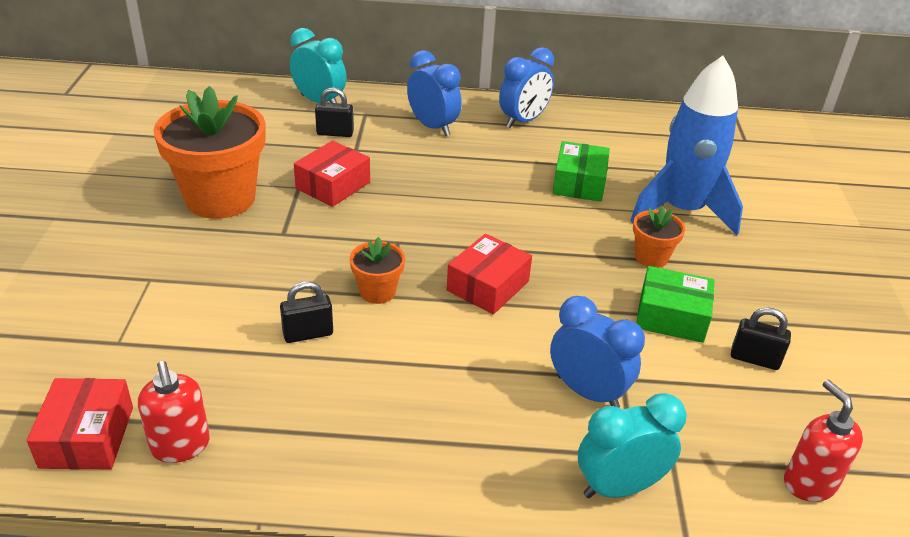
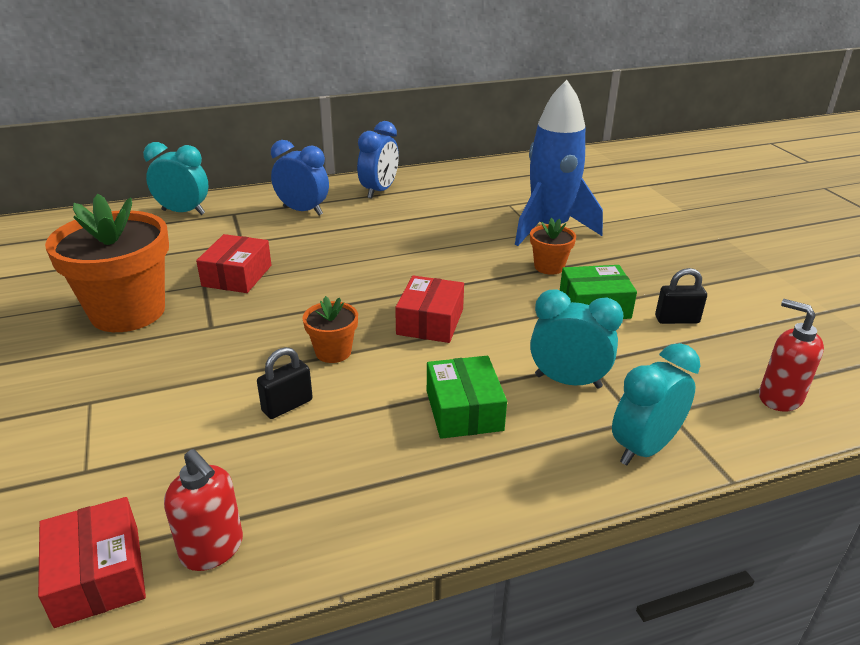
camera: 20 degrees left, 5 degrees down
(335, 133) = (214, 234): black padlock -> none
(579, 183) = (455, 226): green box -> green box (464, 410)
(587, 392) = (568, 381): blue clock -> turquoise clock

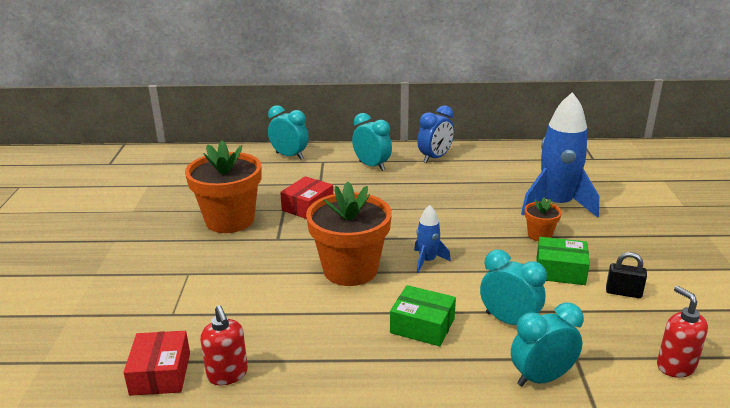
camera: 20 degrees right, 5 degrees down
(287, 405) = (305, 299): black padlock -> none
(303, 211) = (372, 166): blue clock -> turquoise clock
(333, 352) = (350, 270): orange flower pot -> orange flower pot, size x2.14
(430, 322) = (427, 261): red box -> blue rocket
(464, 410) = (422, 326): green box -> green box turned 75 degrees counterclockwise

